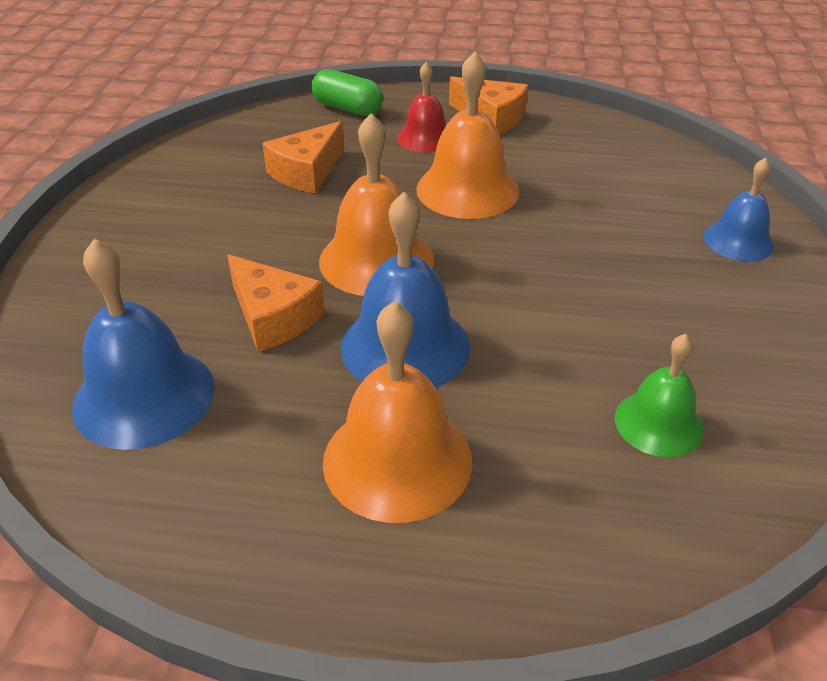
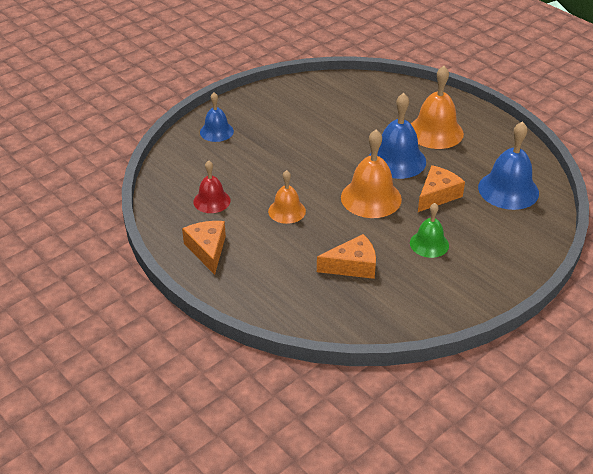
camera: 140 degrees left, 0 degrees up
(273, 317) = (437, 195): orange cheese -> orange cheese turned 45 degrees clockwise
(347, 108) = (277, 306): green capsule -> none
(425, 138) = (263, 255): red bell -> red bell (211, 201)
(467, 190) = (287, 211): orange bell -> orange bell, size x0.61
(658, 423) = (344, 103): green bell -> green bell (429, 244)

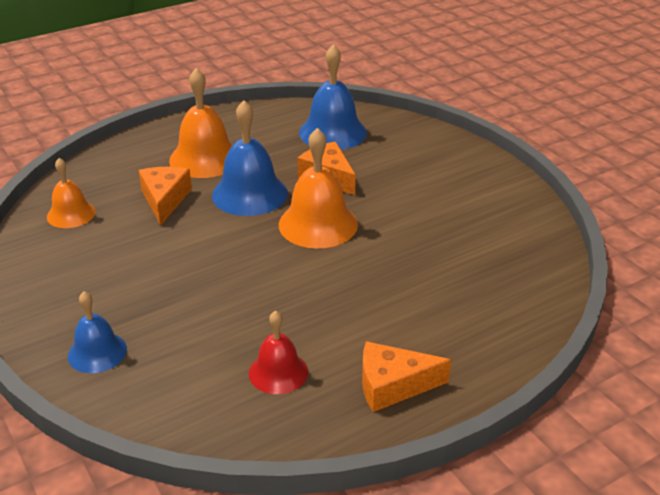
camera: 80 degrees left, 5 degrees down
(287, 211) = (324, 297): orange bell -> orange bell (71, 214)
(352, 266) = (444, 255): orange cheese -> orange cheese (165, 200)
(429, 244) = (413, 196): green bell -> none

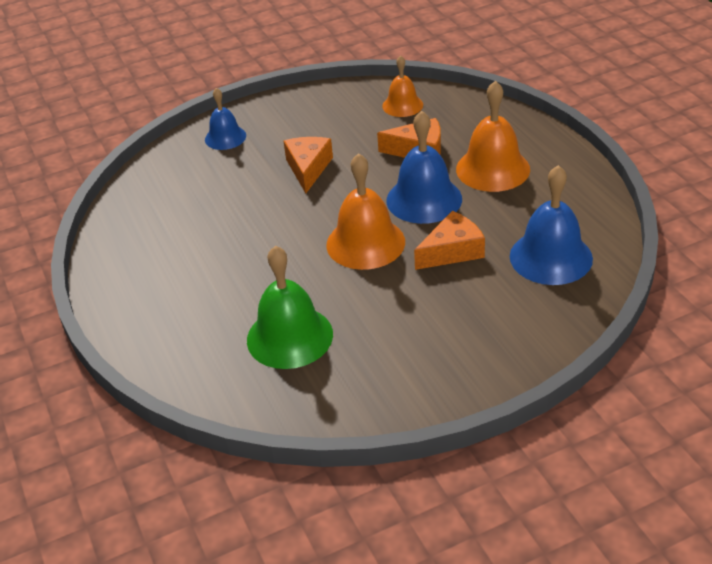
camera: 100 degrees right, 5 degrees up
(278, 372) = (174, 220): red bell -> none
(392, 385) = (137, 279): orange cheese -> orange cheese (308, 168)
(458, 258) = (289, 336): none -> green bell

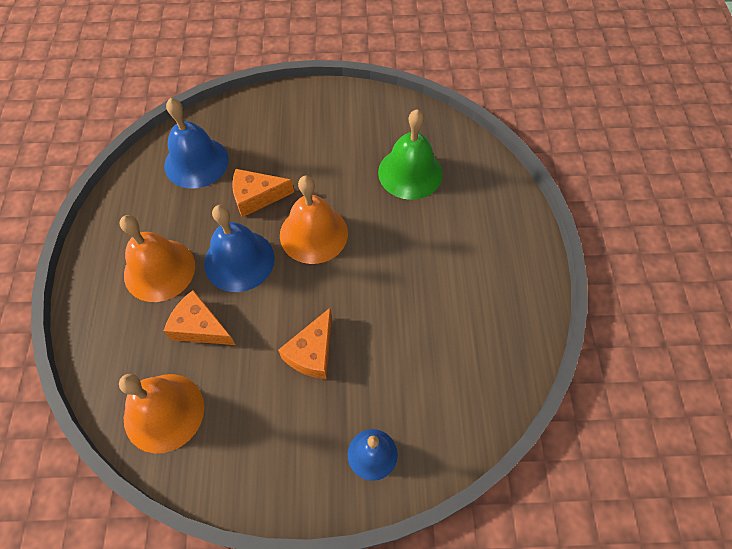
camera: 160 degrees left, 20 degrees up
(402, 105) = (164, 412): orange bell -> orange bell, size x1.64

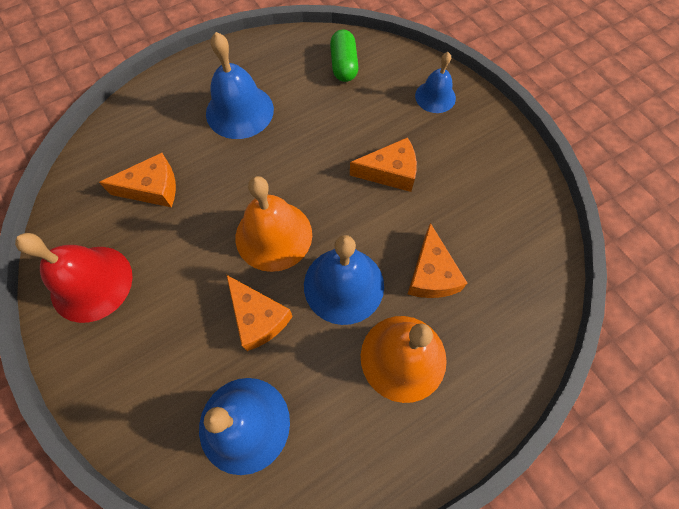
camera: 120 degrees left, 5 degrees up
(164, 412) = (519, 251): orange bell -> none
(352, 116) = (91, 283): none -> red bell
(410, 173) = (153, 189): green bell -> orange cheese
(457, 262) = (239, 111): none -> blue bell
(467, 384) = (344, 65): none -> green capsule

